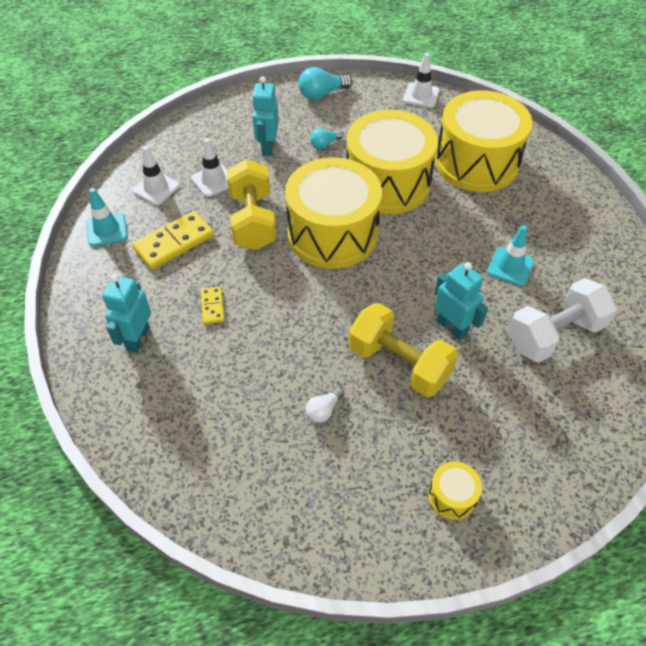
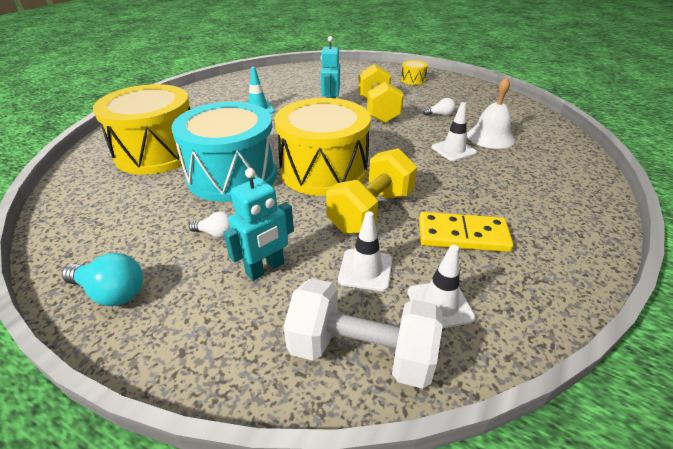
camera: 135 degrees left, 15 degrees down
(107, 230) = (534, 291): turquoise traffic cone -> none
(137, 339) = (543, 189): turquoise robot -> none
(212, 306) = (465, 178): yellow domino -> none
(233, 400) = (490, 137): none -> white bell
(324, 144) = (216, 233): turquoise light bulb -> white light bulb
(387, 183) = (232, 175): yellow drum -> turquoise drum
(421, 95) = (61, 219): white traffic cone -> white traffic cone (453, 150)
(554, 334) = (291, 88): white dumbbell -> white dumbbell (361, 352)

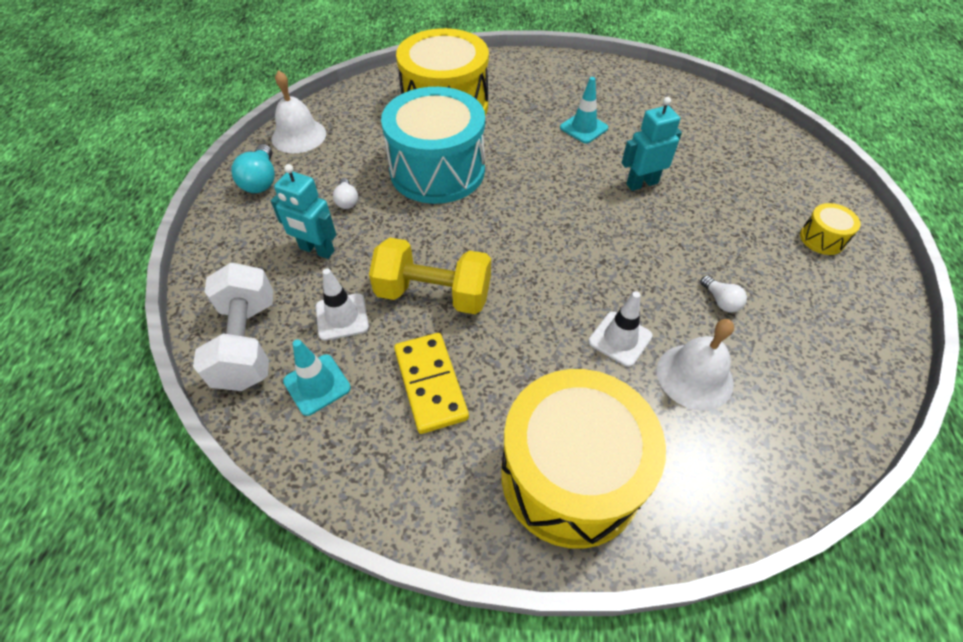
camera: 65 degrees right, 15 degrees up
(74, 246) = (299, 136): none -> white bell
(324, 170) = (488, 231): yellow drum -> yellow drum (570, 475)
(378, 110) = (675, 230): yellow dumbbell -> none
(439, 304) = (317, 384): white traffic cone -> turquoise traffic cone

